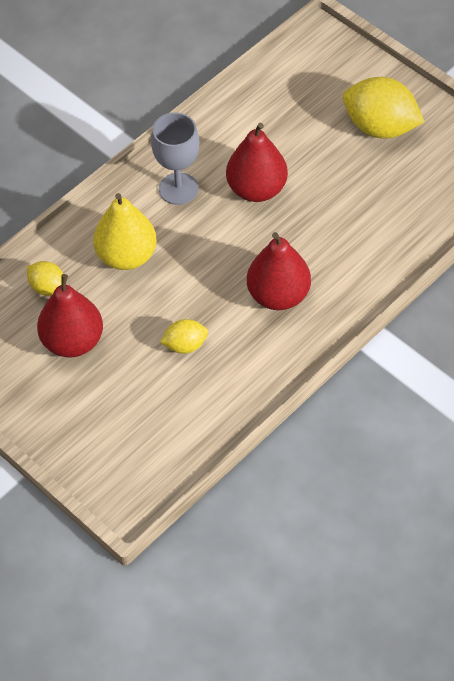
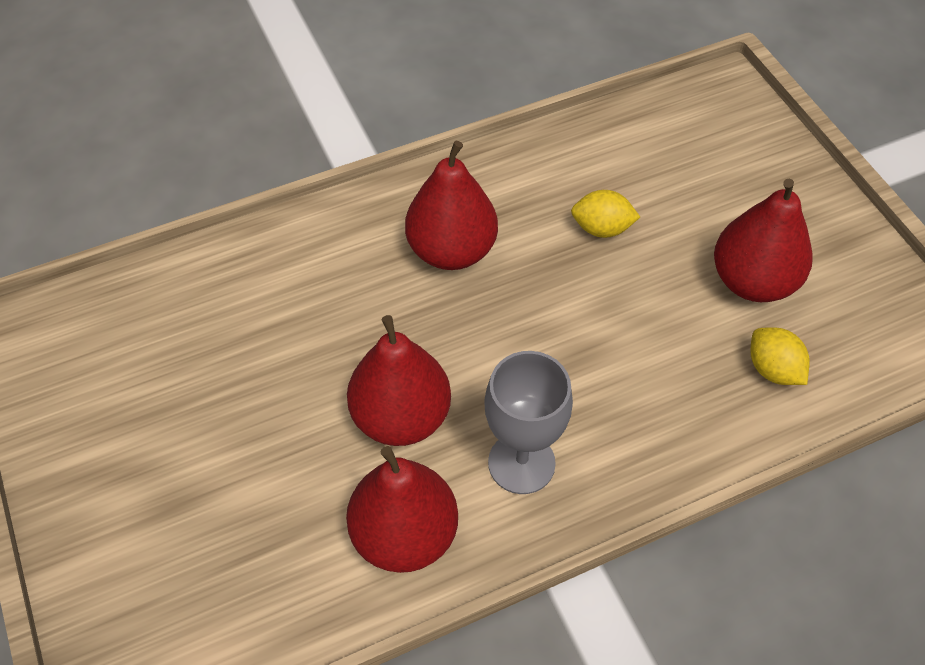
camera: 160 degrees left, 0 degrees up
(126, 256) = (641, 378): yellow pear -> none
(224, 137) = (404, 535): none -> red pear
(380, 127) = (151, 455): yellow lemon -> none

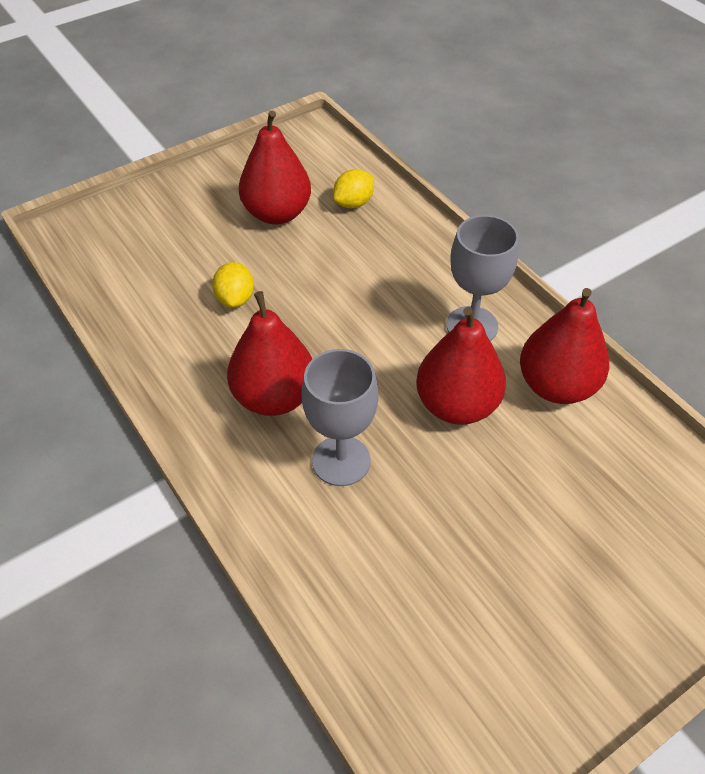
camera: 100 degrees left, 5 degrees down
(357, 297) = (341, 461): none -> grey goblet

